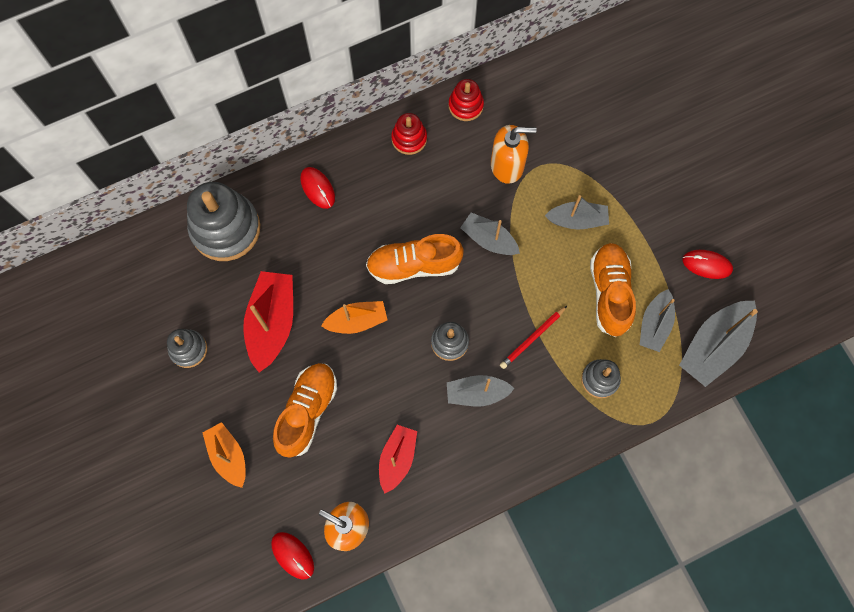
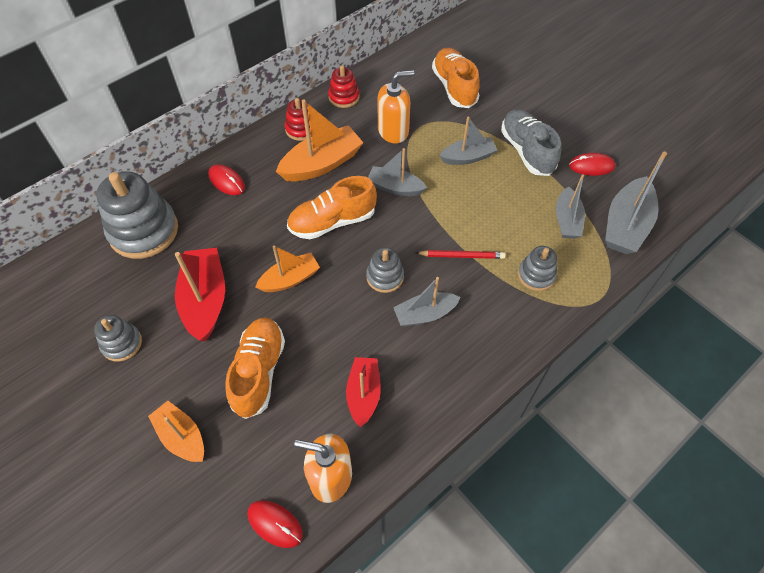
camera: 15 degrees left, 15 degrees down
(420, 190) = (322, 164): none -> orange boat
(532, 338) = (461, 256): red pencil -> red pencil turned 120 degrees counterclockwise
(610, 293) = (517, 205): orange shoe -> orange shoe (454, 87)
(643, 228) = (527, 151): none -> grey shoe

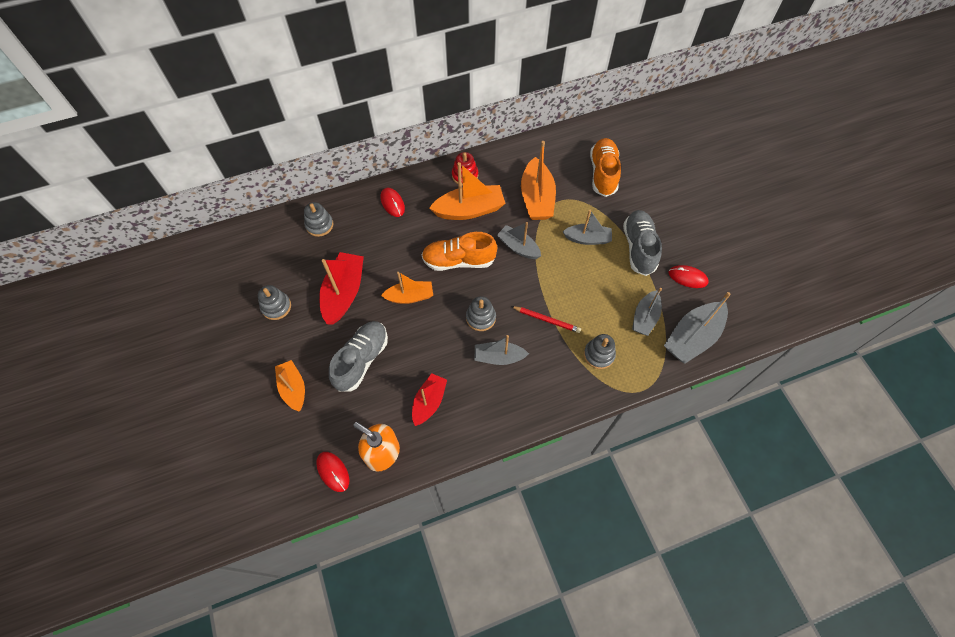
camera: 20 degrees right, 5 degrees up
(144, 231) = (319, 225): grey stacking toy -> grey stacking toy, size x0.52
(259, 372) = (361, 360): orange shoe -> grey shoe
(344, 97) = (509, 157): red stacking toy -> none
(393, 131) = (537, 198): orange soap dispenser -> orange boat

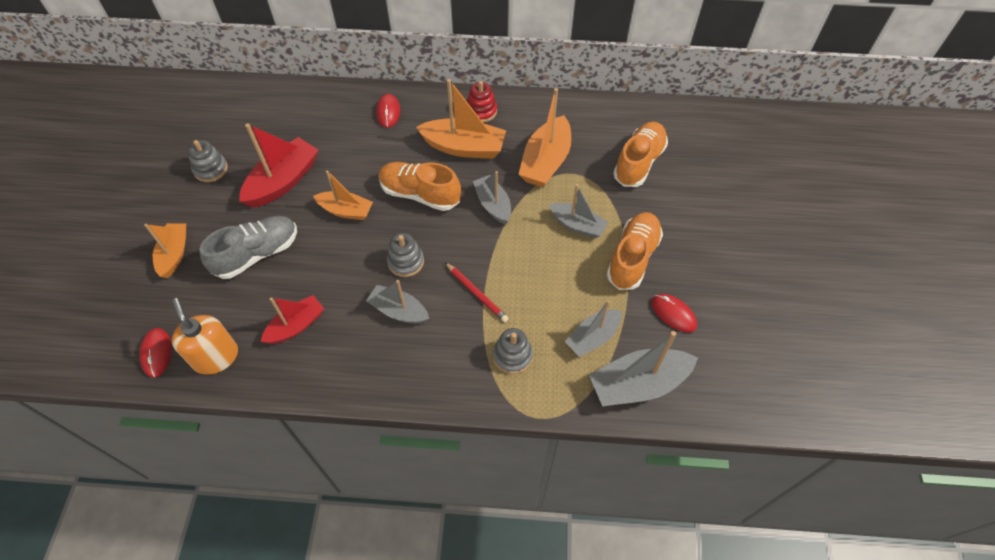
camera: 25 degrees right, 5 degrees down
(319, 225) = (302, 107): grey stacking toy -> none
(639, 248) = (632, 258): grey shoe -> orange shoe

